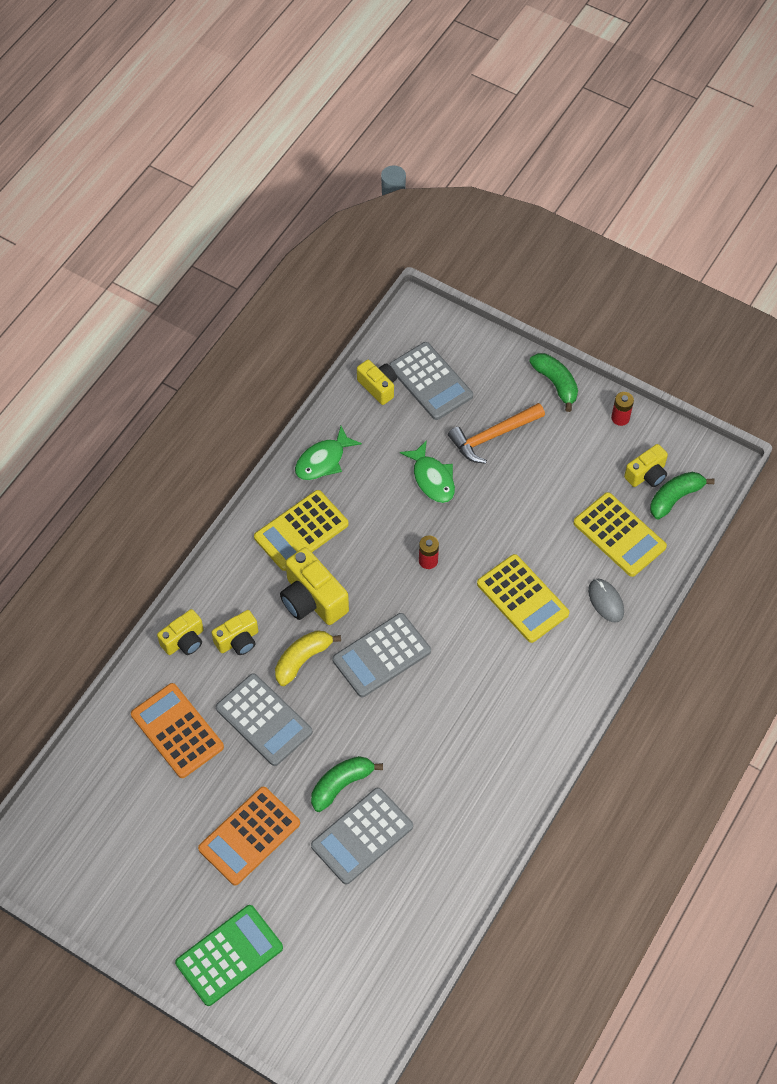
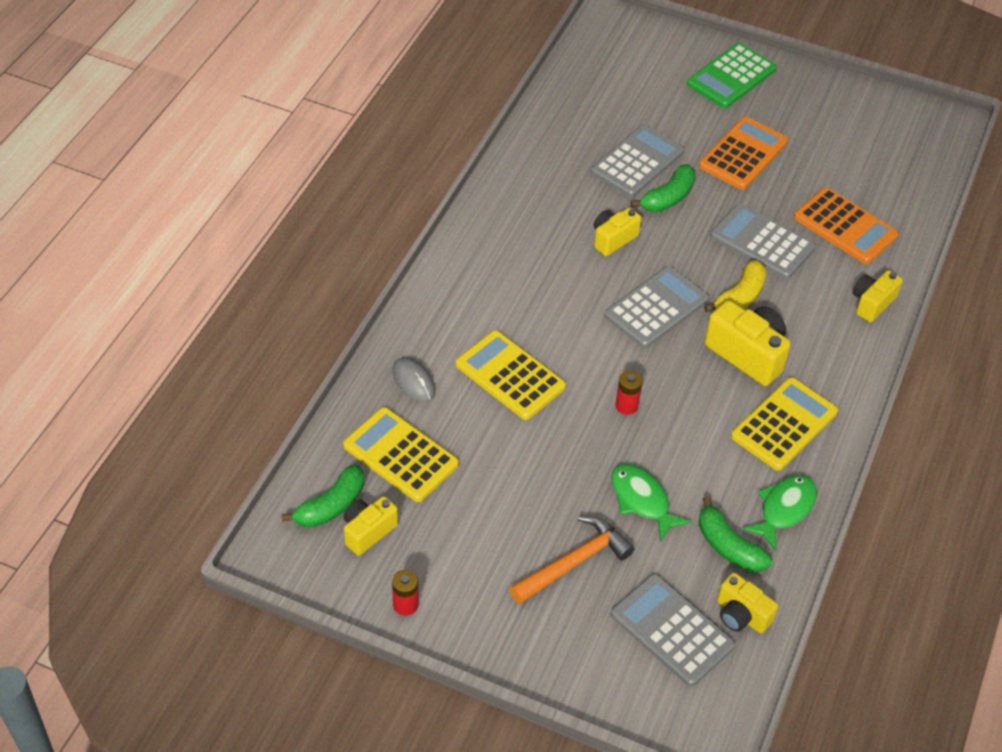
camera: 170 degrees right, 10 degrees down
(238, 640) = (815, 308): yellow camera -> yellow camera (613, 239)
(556, 383) = (498, 645): green banana -> green banana (728, 546)

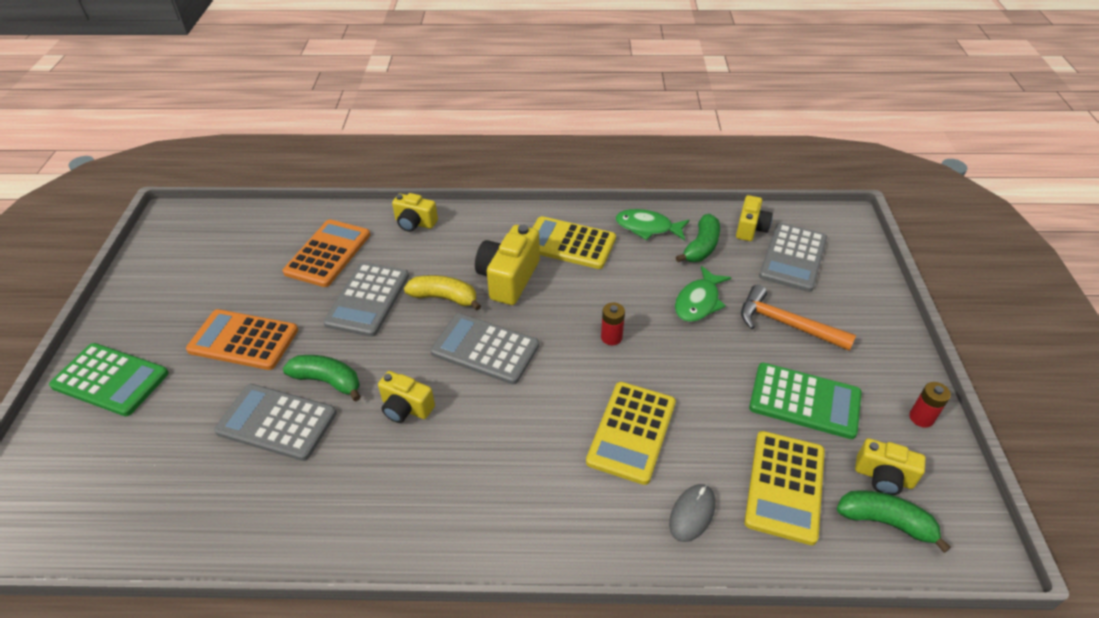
camera: 110 degrees left, 5 degrees down
(474, 520) = (804, 401): none -> green calculator

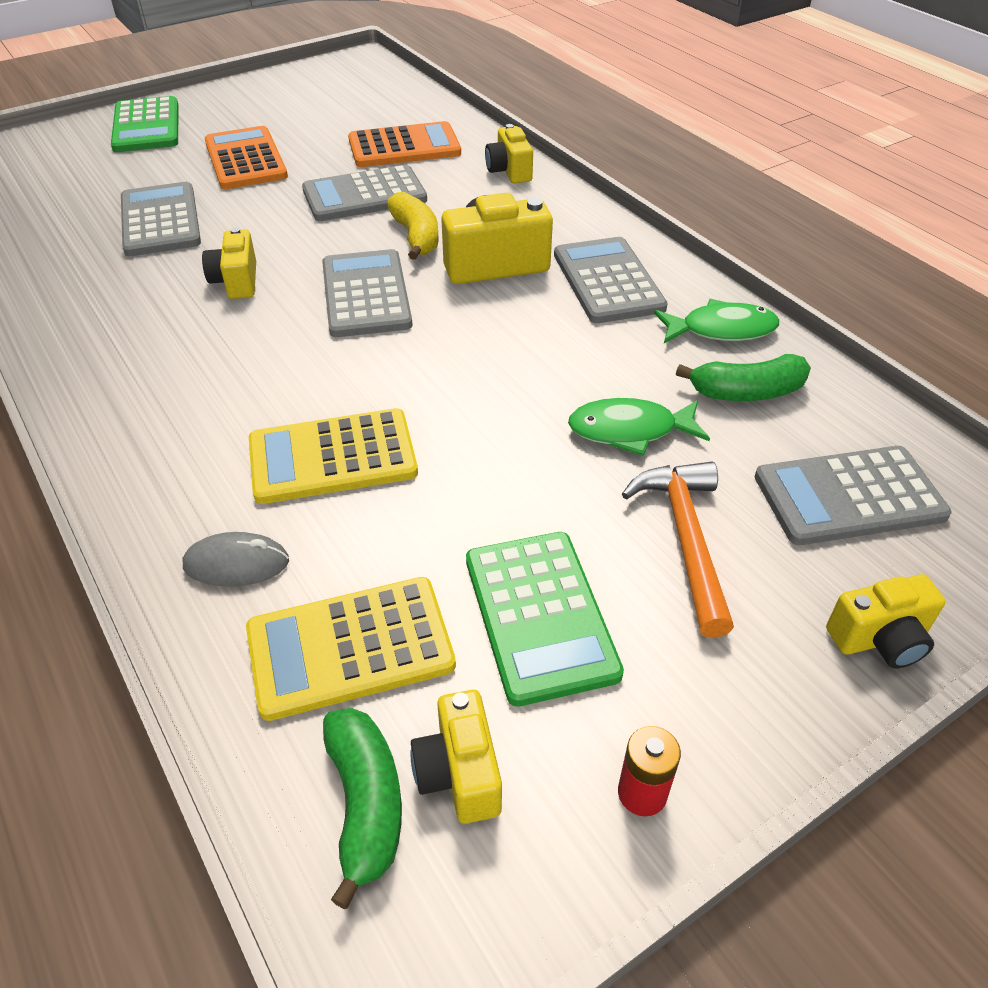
camera: 55 degrees right, 0 degrees up
(328, 381) = (233, 223): green banana -> none
(569, 243) = (608, 281): yellow calculator -> grey calculator
(611, 337) = (479, 378): red battery -> none
(647, 227) = (721, 330): green fish -> green fish turned 105 degrees clockwise
(750, 228) = (854, 427): yellow camera -> yellow camera (880, 639)

